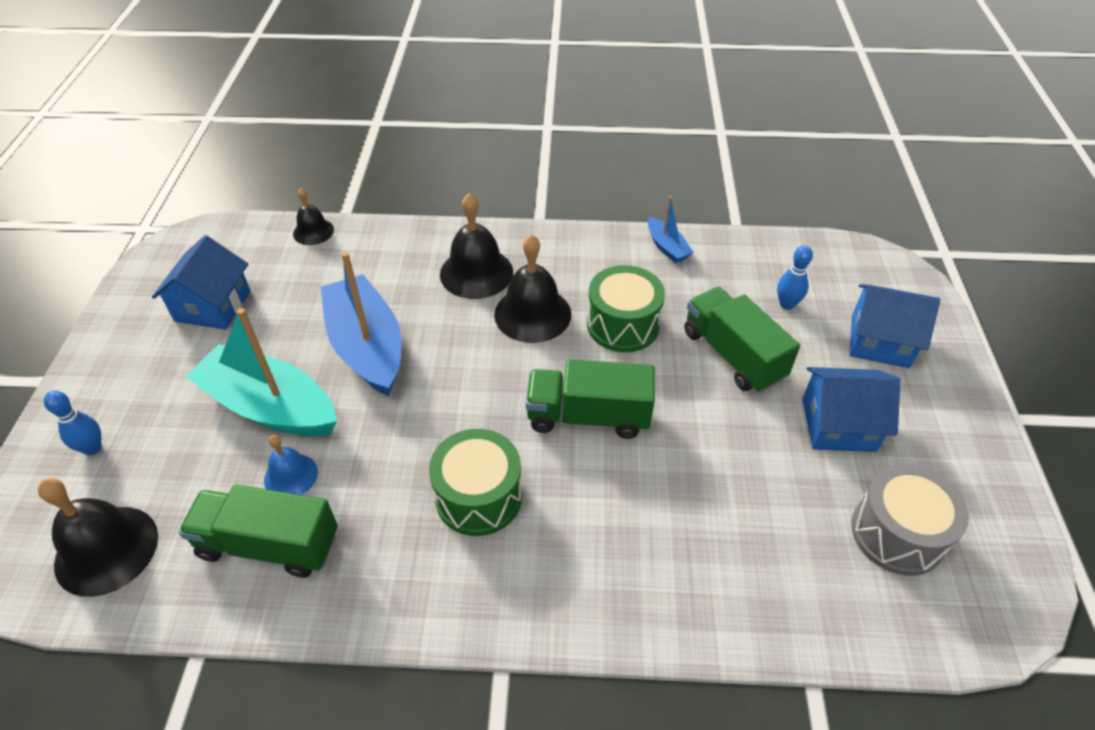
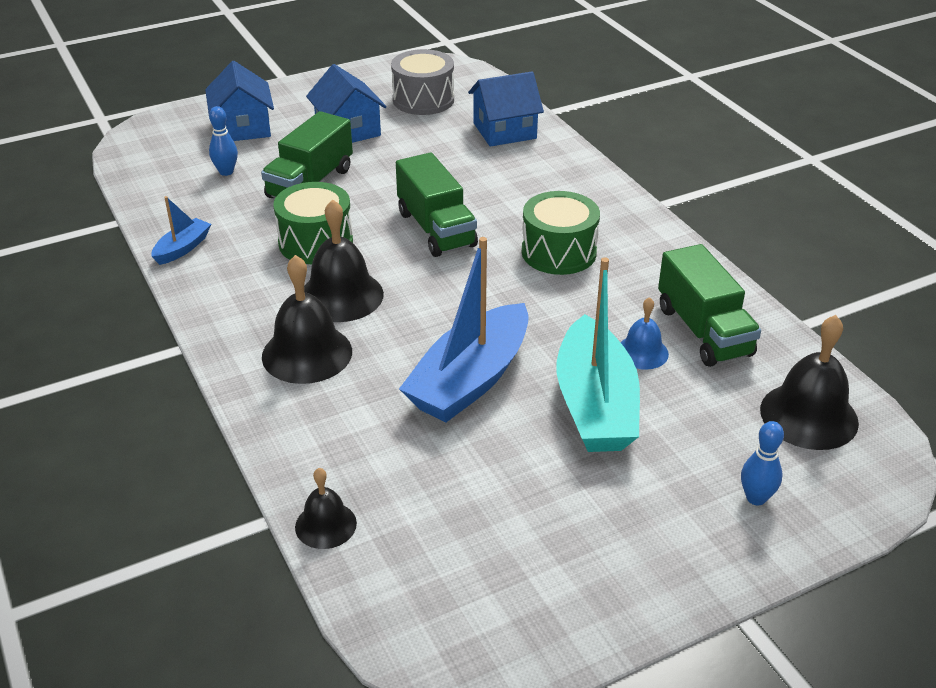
camera: 120 degrees left, 10 degrees down
(213, 306) = (518, 536): blue house -> blue house (504, 131)

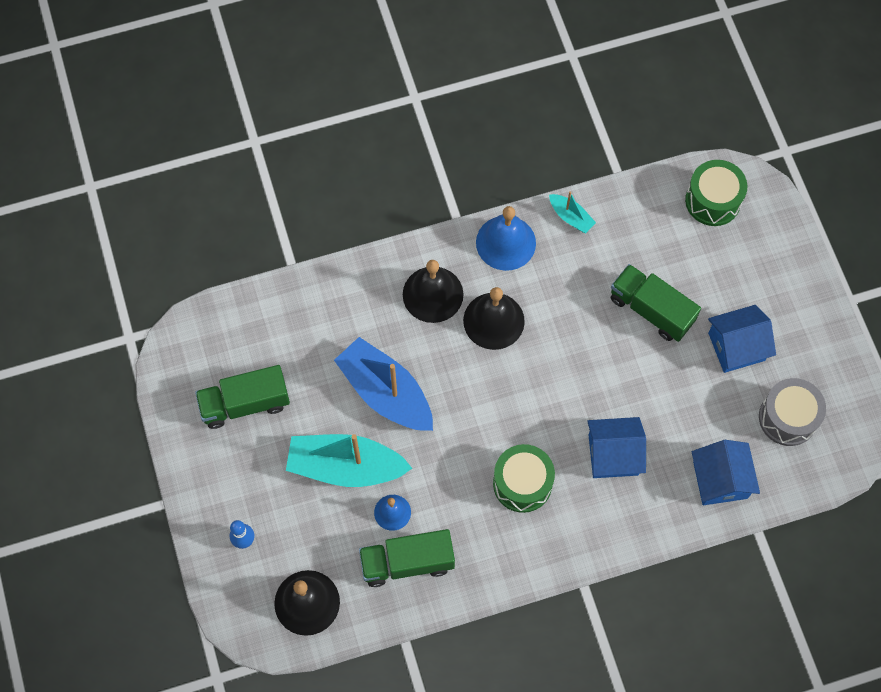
camera: 100 degrees right, 30 degrees up
(182, 248) = (570, 217): blue boat -> turquoise boat
(221, 297) = (506, 242): none -> blue bell
(226, 172) = (677, 247): blue bowling pin -> none
(243, 128) = (751, 262): blue house -> blue house (613, 454)
(315, 242) = (564, 308): green drum -> green drum (712, 201)
(325, 525) = (278, 294): black bell -> none
(436, 229) = (569, 397): green truck -> green truck (245, 404)

